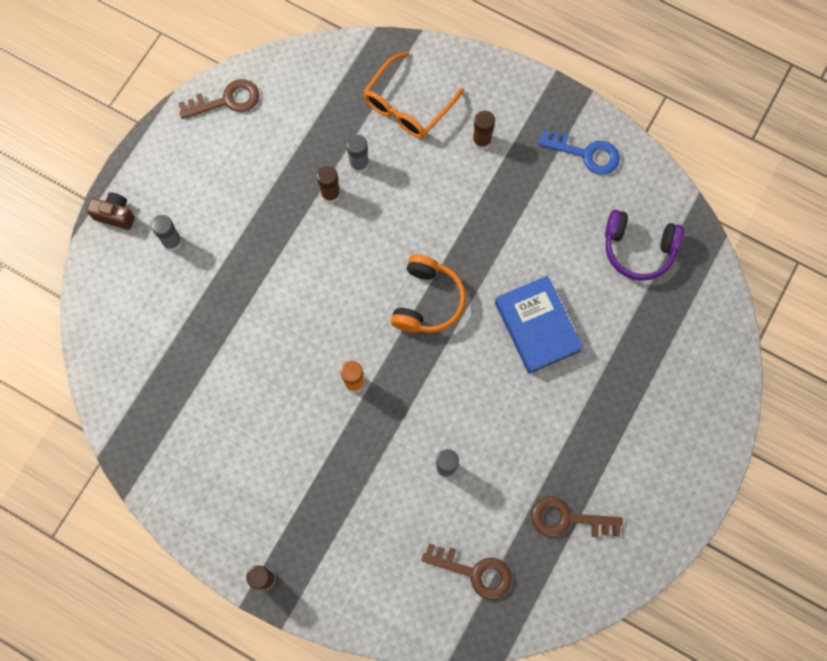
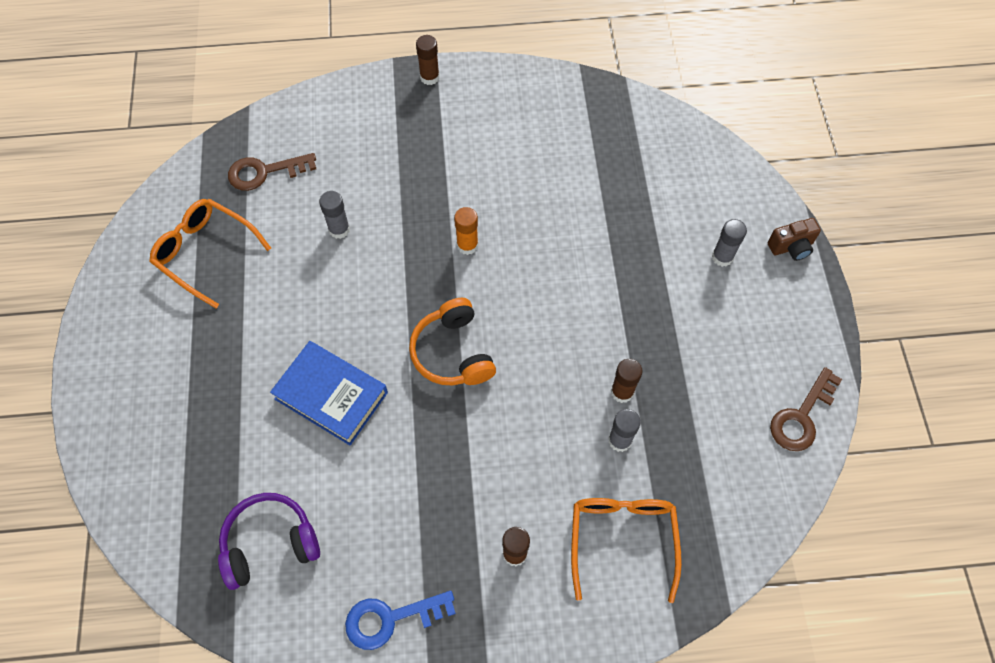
camera: 145 degrees right, 10 degrees down
(567, 519) = (206, 253): brown key -> orange glasses

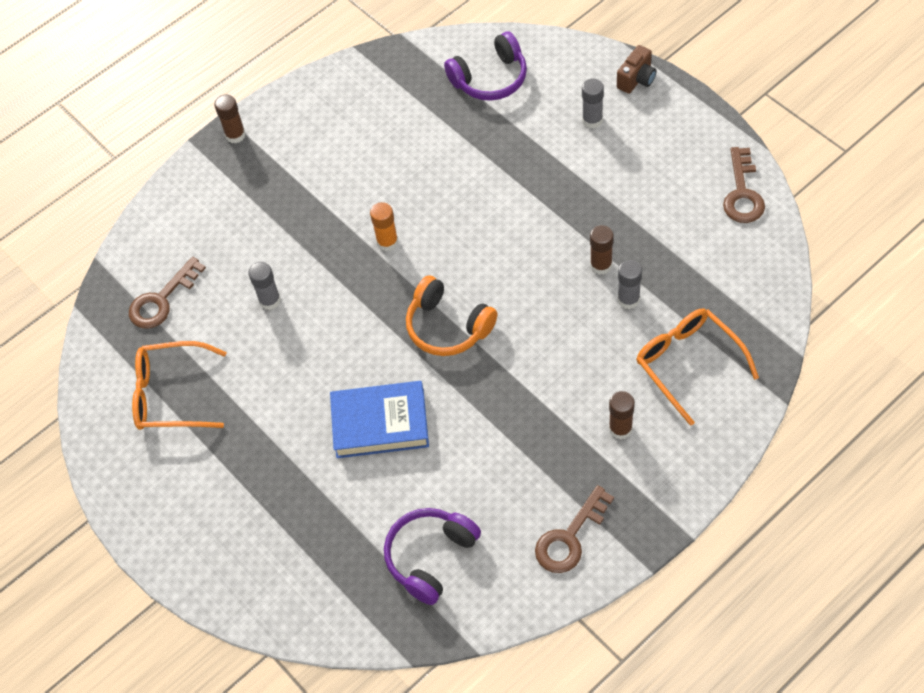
camera: 30 degrees left, 5 degrees down
(390, 619) = (570, 537): blue key -> brown key
(666, 163) = (490, 78): none -> purple headphones

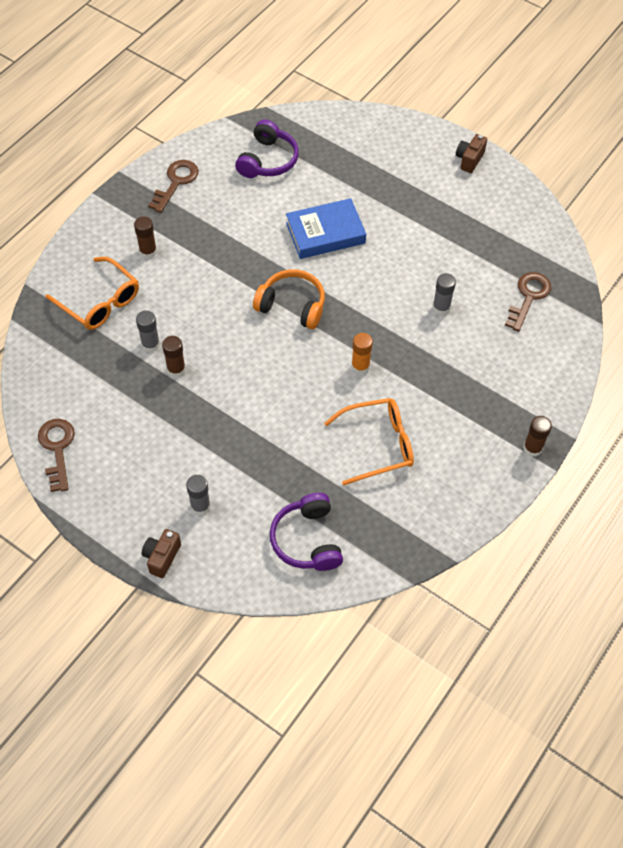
camera: 160 degrees right, 0 degrees up
(147, 514) = (469, 160): none -> brown camera
(172, 394) = (487, 232): orange glasses -> orange glasses (377, 445)
(490, 78) = (307, 540): purple headphones -> purple headphones turned 60 degrees counterclockwise

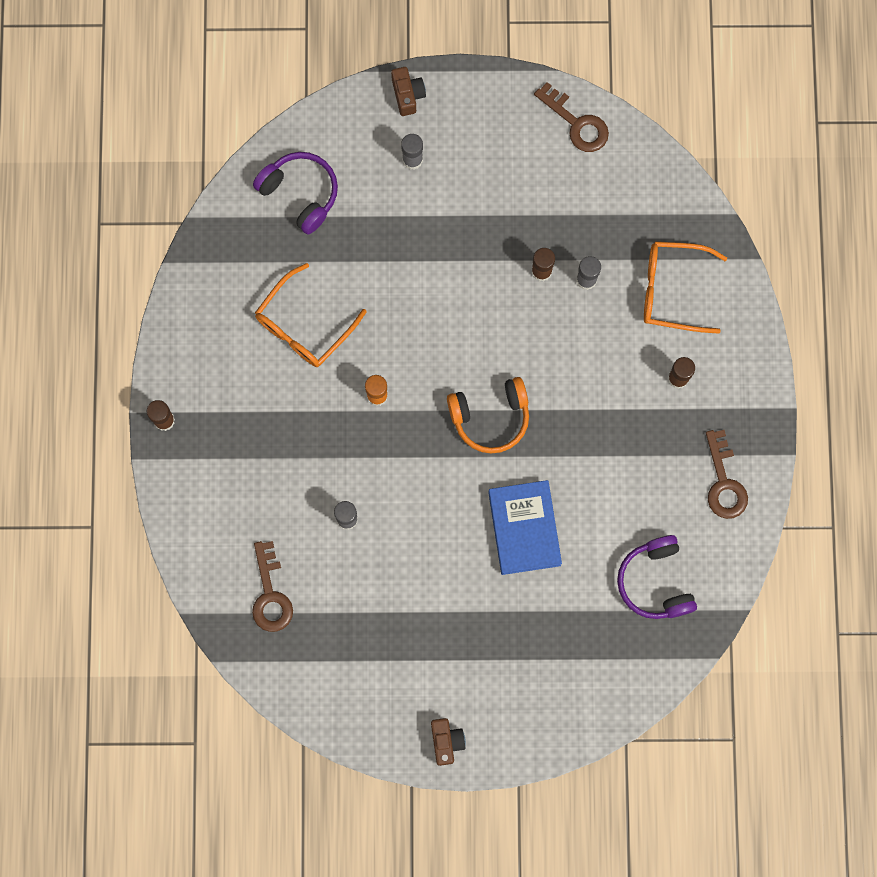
camera: 145 degrees right, 20 degrees up
(325, 233) = (524, 528): blue book -> blue book turned 45 degrees counterclockwise

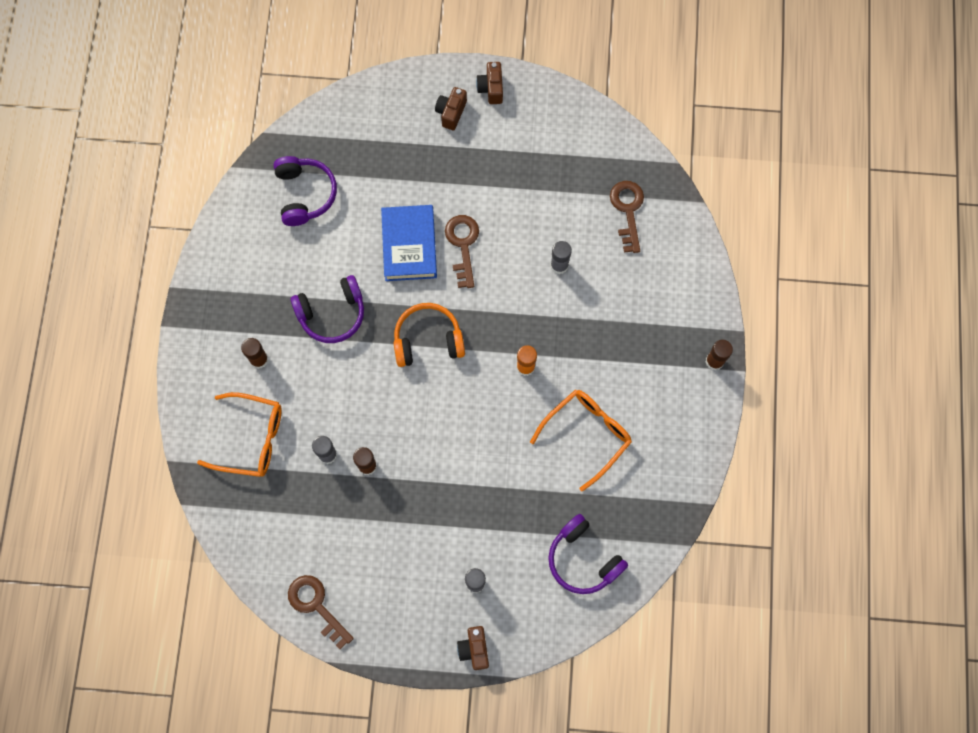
camera: 175 degrees left, 5 degrees down
(492, 704) = (451, 113): none -> brown camera
(603, 438) = (332, 314): none -> purple headphones
(724, 482) = (234, 269): brown key -> brown key (463, 245)

